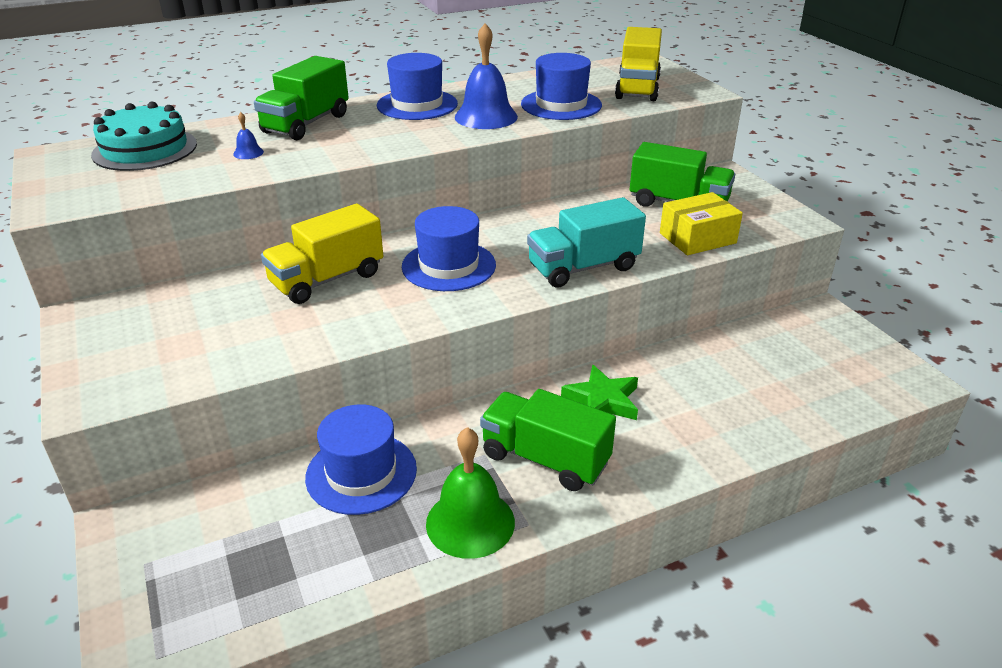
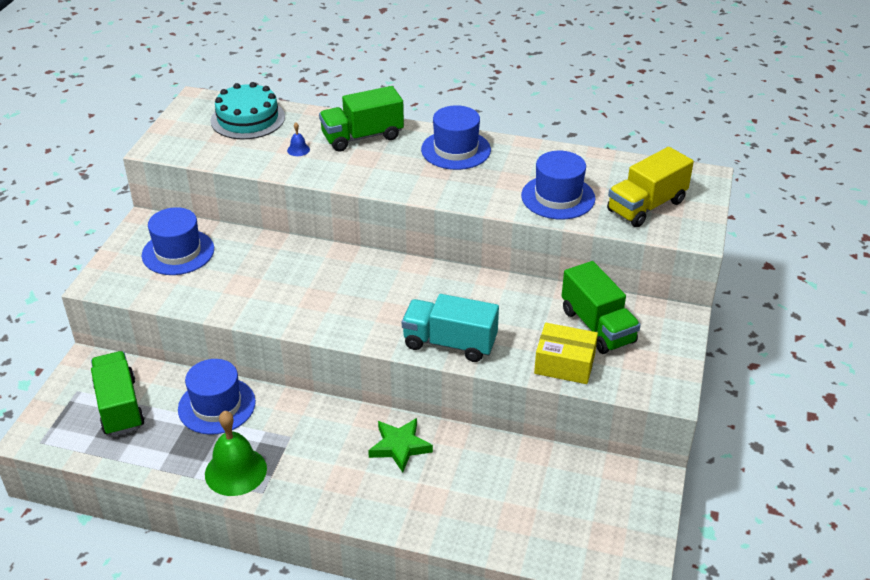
camera: 40 degrees right, 5 degrees up
(327, 279) = (289, 265): yellow truck -> none
(449, 266) = (369, 294): blue hat -> blue hat (178, 252)
(486, 117) = (486, 184): blue bell -> none
(545, 459) = (318, 461): green truck -> green truck (120, 407)

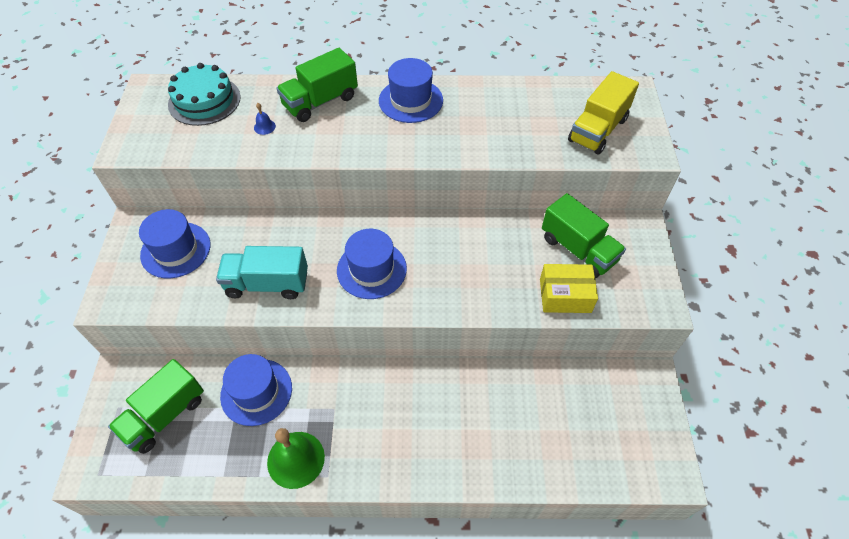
camera: 15 degrees left, 15 degrees up
(120, 407) = (165, 415): green truck -> green truck turned 105 degrees counterclockwise
(399, 447) = (433, 395): green star -> none
(450, 343) = (459, 296): turquoise truck -> turquoise truck (267, 284)
(558, 197) = (519, 135): blue hat -> blue hat (371, 269)

